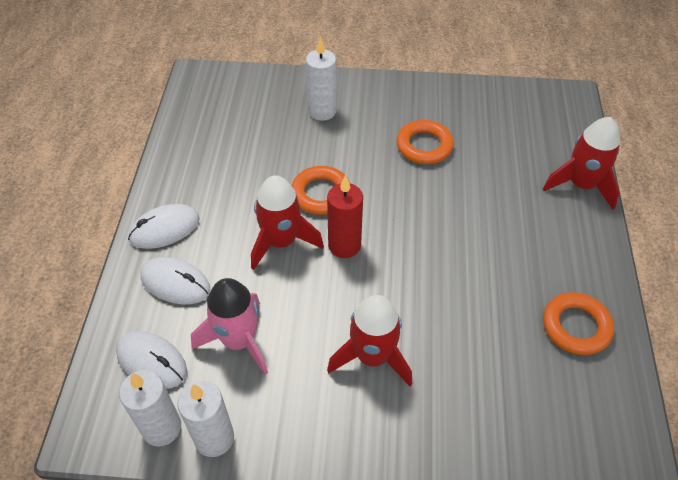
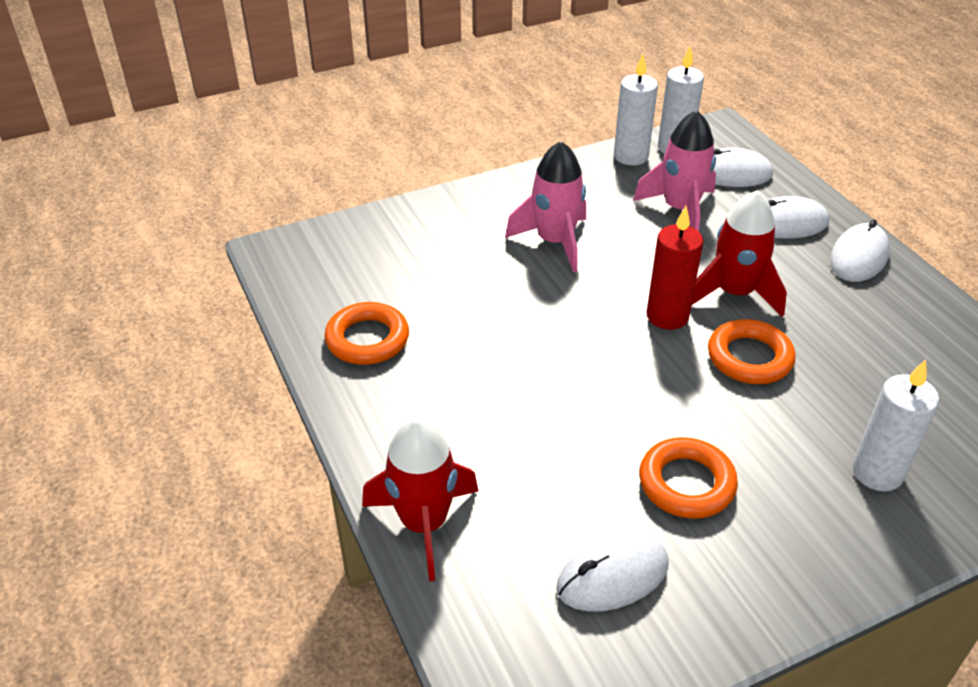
camera: 150 degrees right, 10 degrees down
(372, 356) = (555, 242): red rocket -> pink rocket
(494, 124) = (612, 576): none -> white mouse

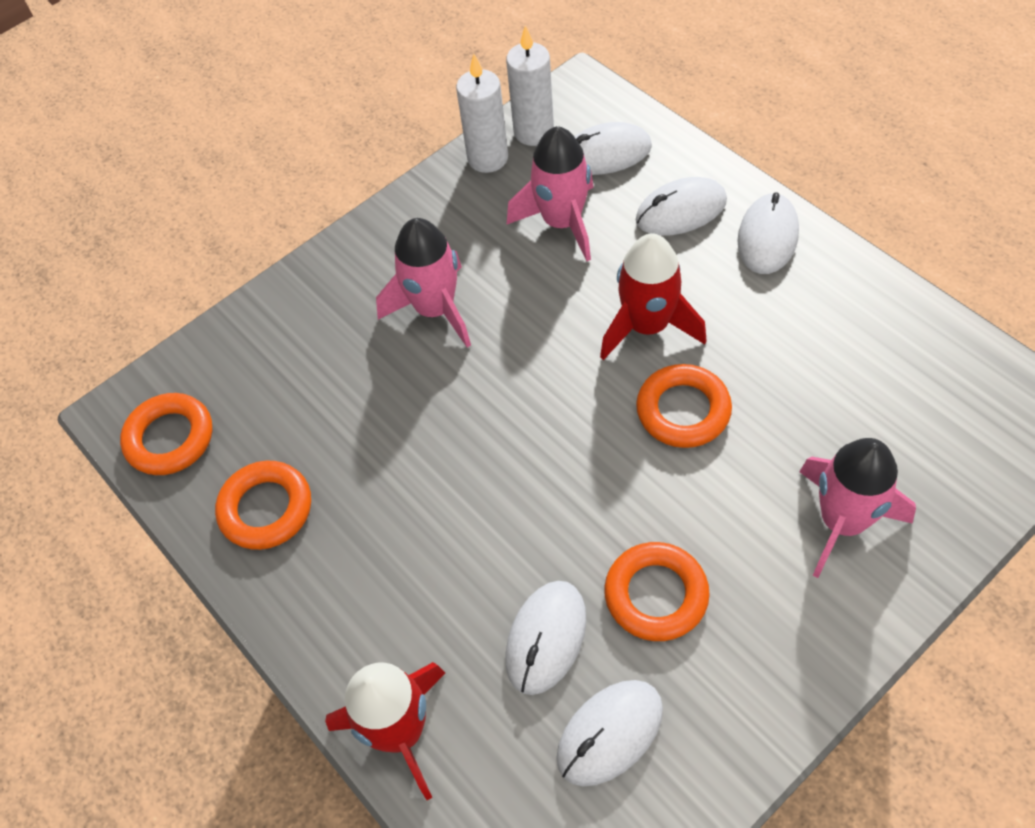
camera: 10 degrees left, 15 degrees up
(308, 275) = (170, 438): none -> orange ring
(576, 489) = (546, 638): none -> white mouse
(667, 316) = (584, 379): red candle -> none
(877, 473) = (842, 521): white candle -> pink rocket

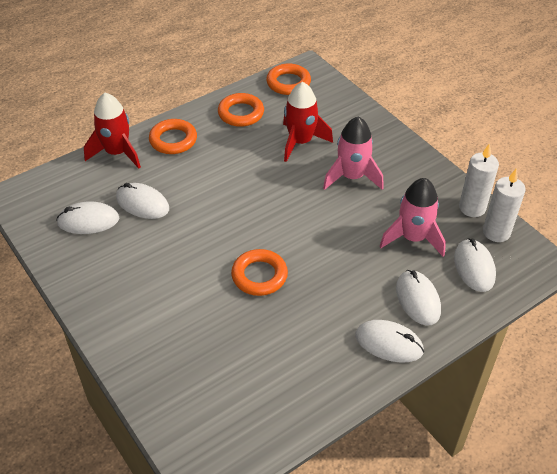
camera: 90 degrees right, 10 degrees down
(610, 733) = (88, 221): white mouse -> white mouse turned 60 degrees counterclockwise
(647, 326) = (323, 268): red rocket -> red rocket (300, 142)
(656, 595) = (150, 247): orange ring -> orange ring (173, 140)
(842, 521) = (167, 336): pink rocket -> none

